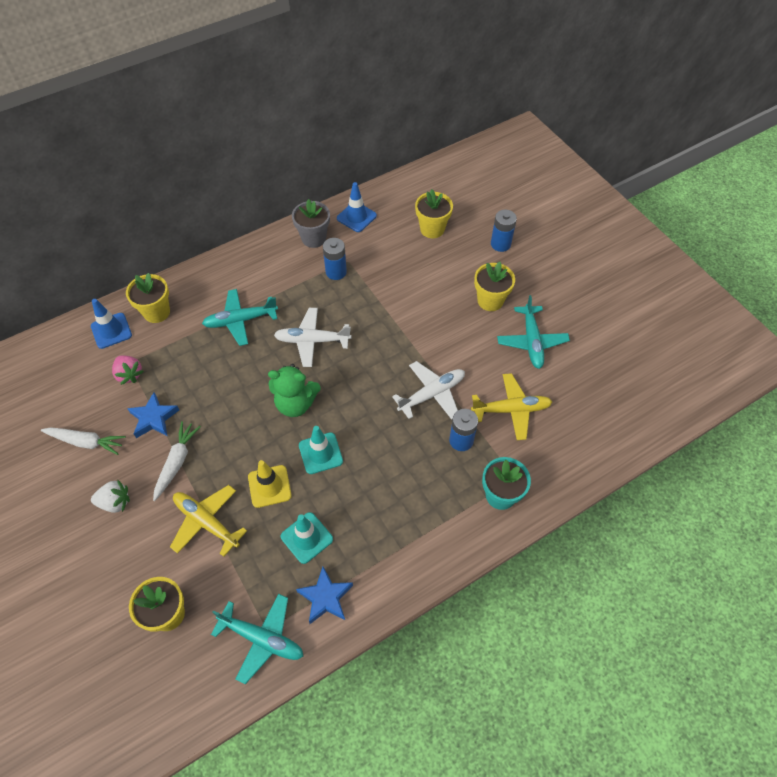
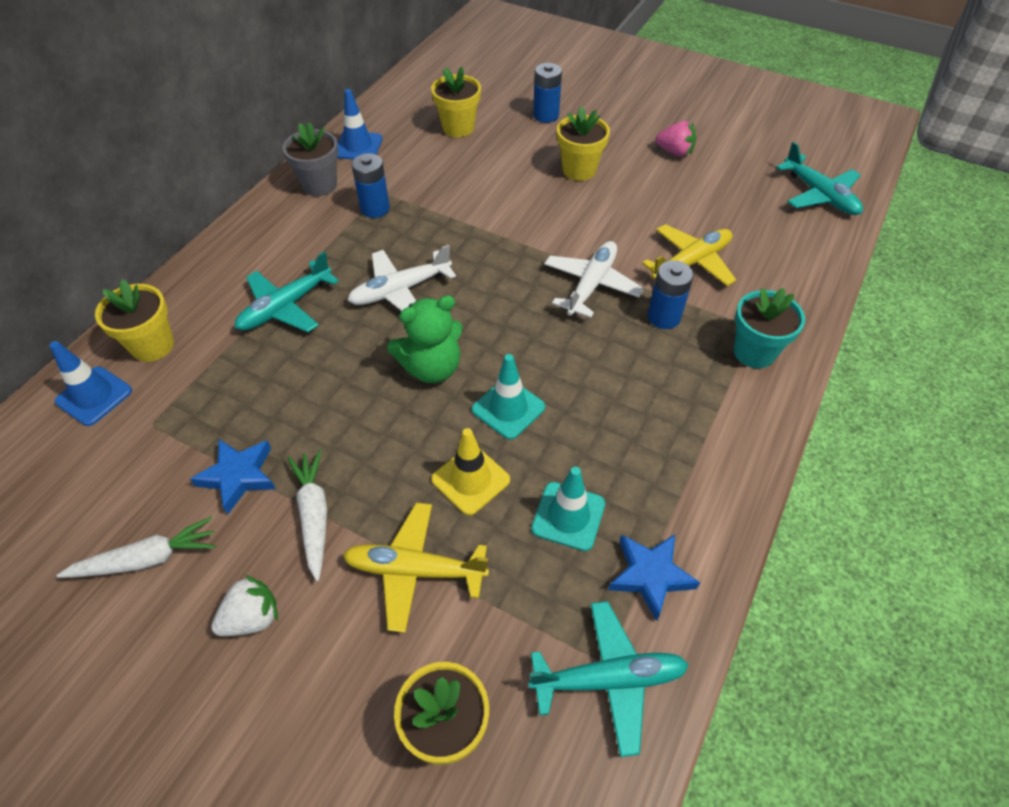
camera: 30 degrees left, 5 degrees down
(129, 374) = (161, 438): pink strawberry -> pink strawberry (675, 152)
(531, 341) = (655, 190): turquoise plane -> turquoise plane (819, 195)

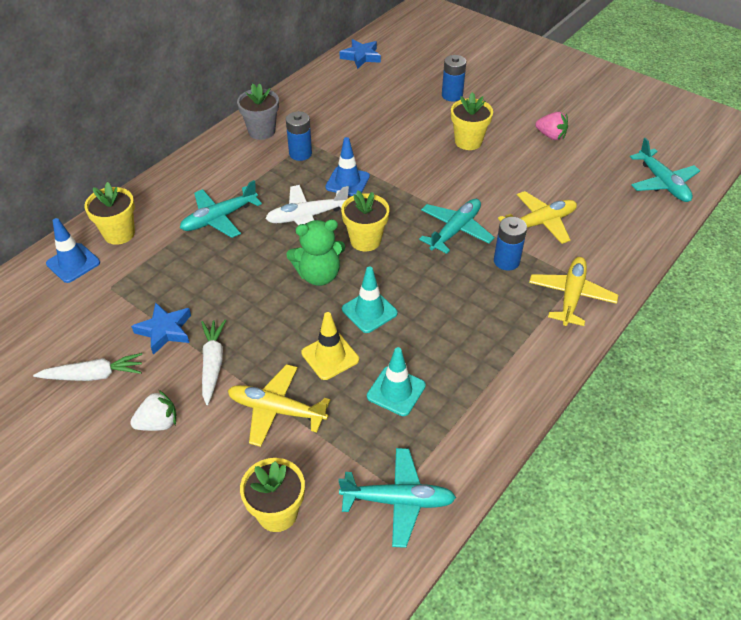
camera: 10 degrees right, 5 degrees down
(358, 146) = (297, 104): blue traffic cone -> blue traffic cone (347, 182)
(458, 128) = (379, 98): yellow flower pot -> yellow flower pot (365, 240)
(591, 285) = (455, 230): white plane -> turquoise plane
(650, 575) = (446, 439): blue star -> blue star (361, 57)
(754, 352) = (571, 296): turquoise flower pot -> yellow plane

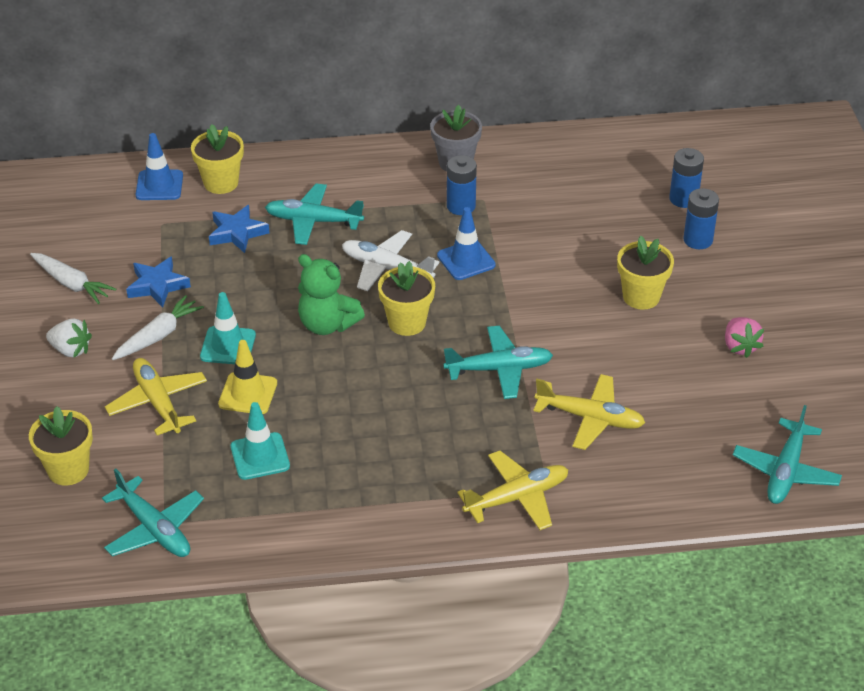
camera: 45 degrees right, 5 degrees down
(361, 57) = (662, 141): blue star -> blue star (237, 233)
(369, 311) = (326, 382): turquoise traffic cone -> turquoise traffic cone (228, 346)
(506, 261) = (504, 427): blue battery -> blue battery (683, 199)

